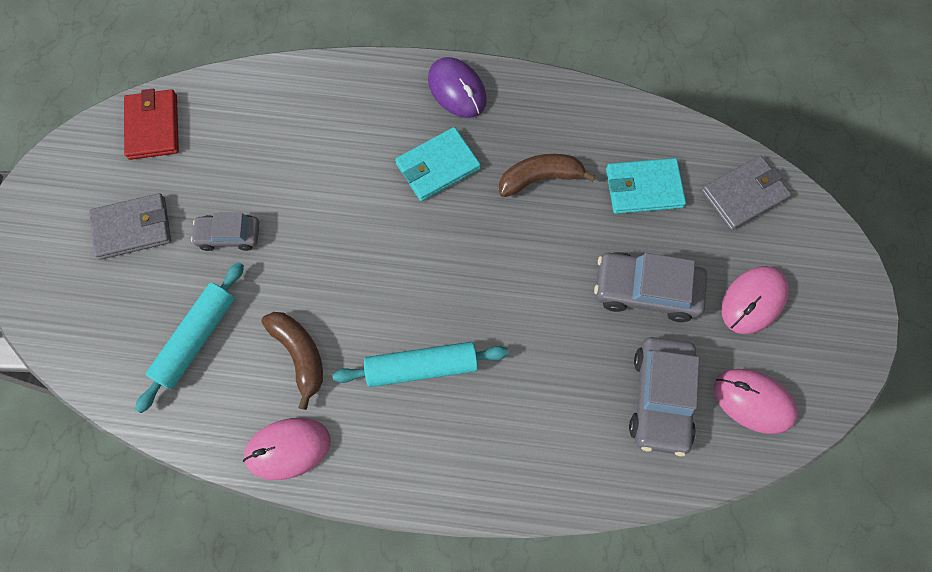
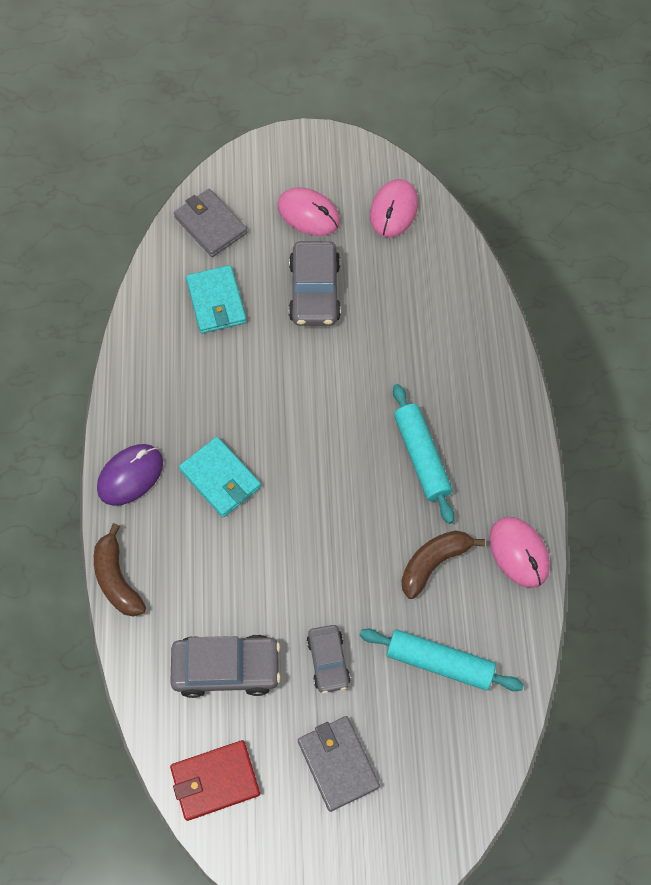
camera: 100 degrees left, 5 degrees down
(540, 178) = (219, 387): brown banana -> brown banana (117, 579)
(661, 398) = (406, 273): grey car -> grey car (226, 668)

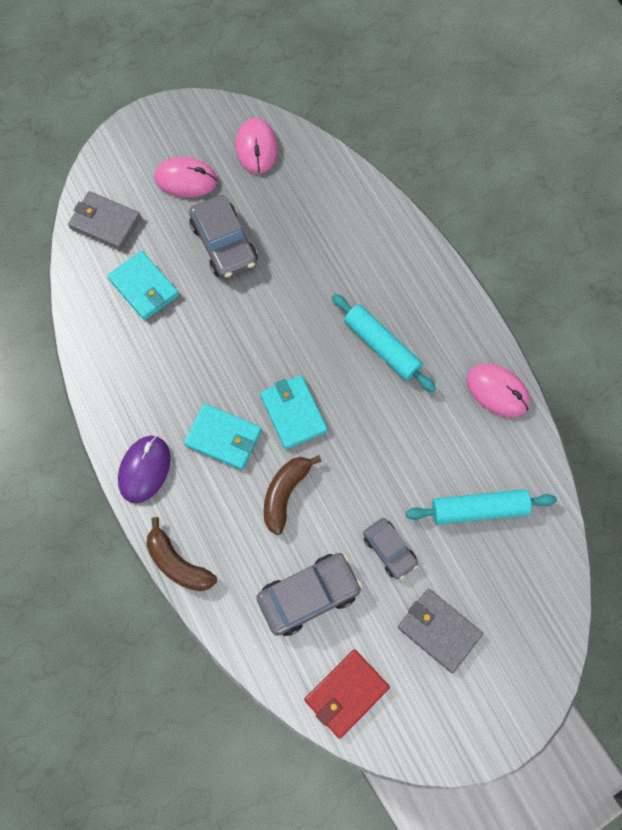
camera: 25 degrees left, 5 degrees up
(300, 484) = (293, 413): none -> turquoise wallet
(433, 563) = (434, 430): brown banana -> brown banana (285, 494)

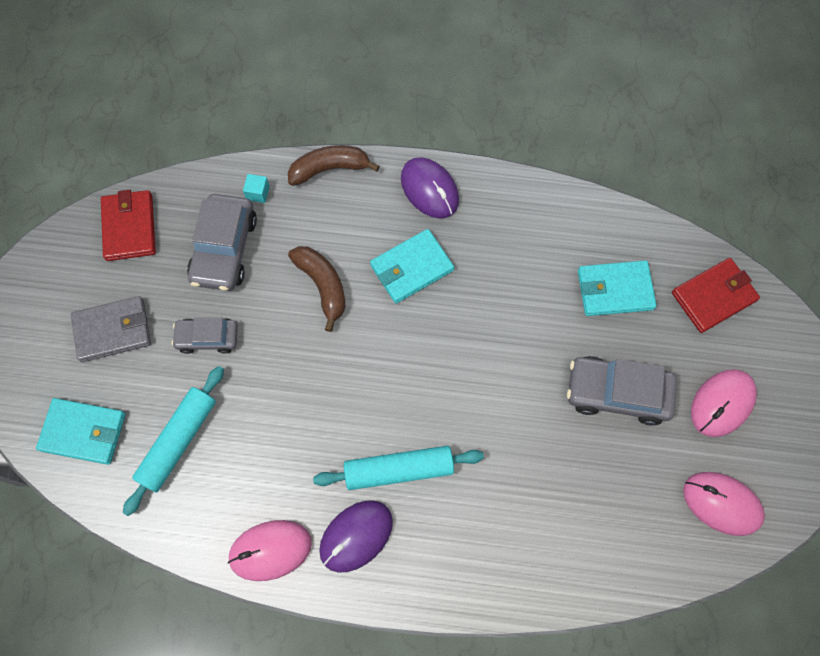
camera: 125 degrees right, 0 degrees up
(105, 223) = (713, 296): grey wallet -> red wallet
(240, 607) = (258, 193): none -> turquoise cube
(293, 413) = (391, 341): turquoise wallet -> turquoise wallet (83, 432)
(445, 344) = (356, 536): none -> purple mouse

